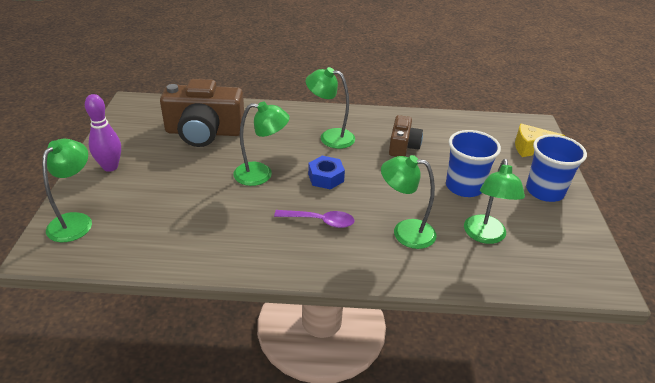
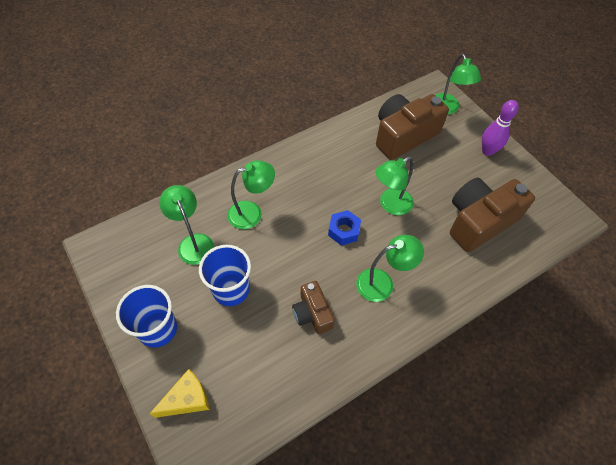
camera: 145 degrees right, 20 degrees up
(164, 220) = (403, 136): none -> brown camera
(320, 221) = (314, 189): purple spoon -> none

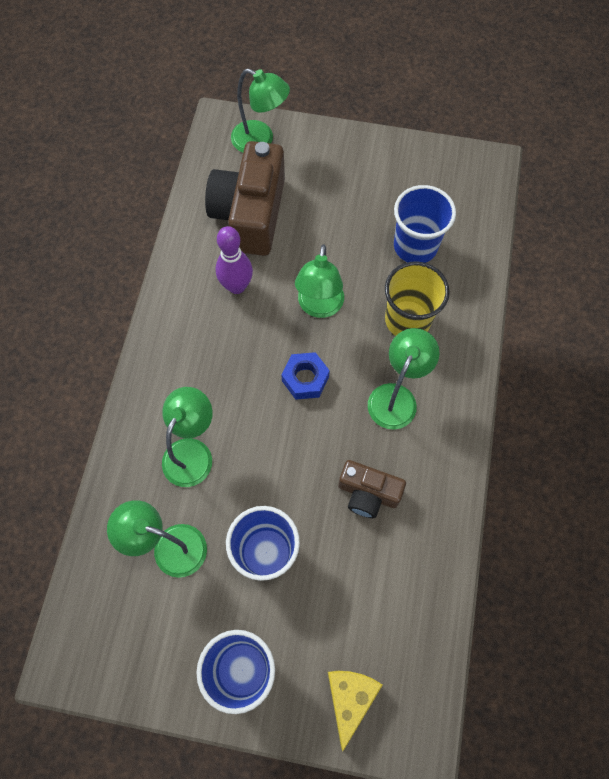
camera: 45 degrees left, 10 degrees up
(432, 252) = (407, 320): none -> yellow cup
(479, 221) = (415, 246): brown camera -> blue cup
(488, 151) = (348, 158): purple bowling pin -> purple bowling pin (237, 286)

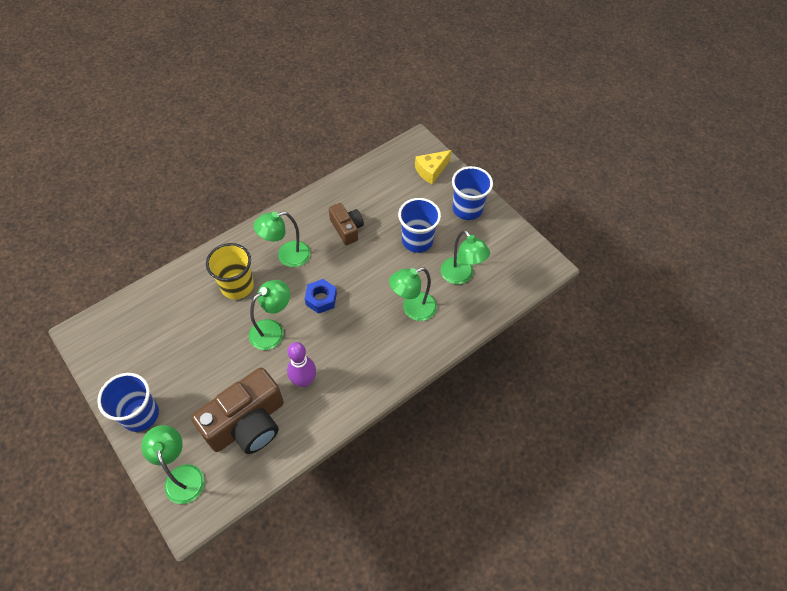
camera: 140 degrees left, 10 degrees down
(415, 246) = (183, 320): blue cup -> blue cup (140, 414)

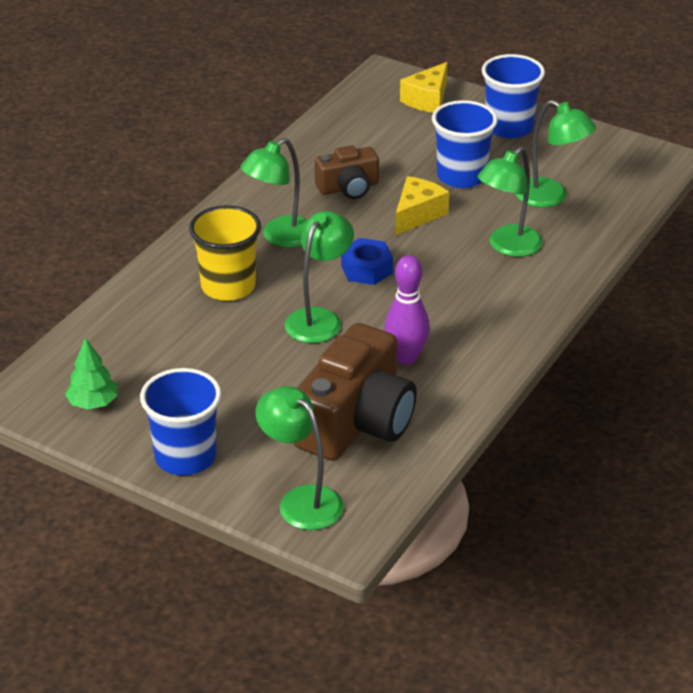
camera: 20 degrees left, 20 degrees down
(116, 352) = (93, 403): none -> green tree
(347, 229) = (348, 188): brown camera -> brown camera turned 120 degrees clockwise
(374, 264) = (417, 214): none -> yellow cheese

